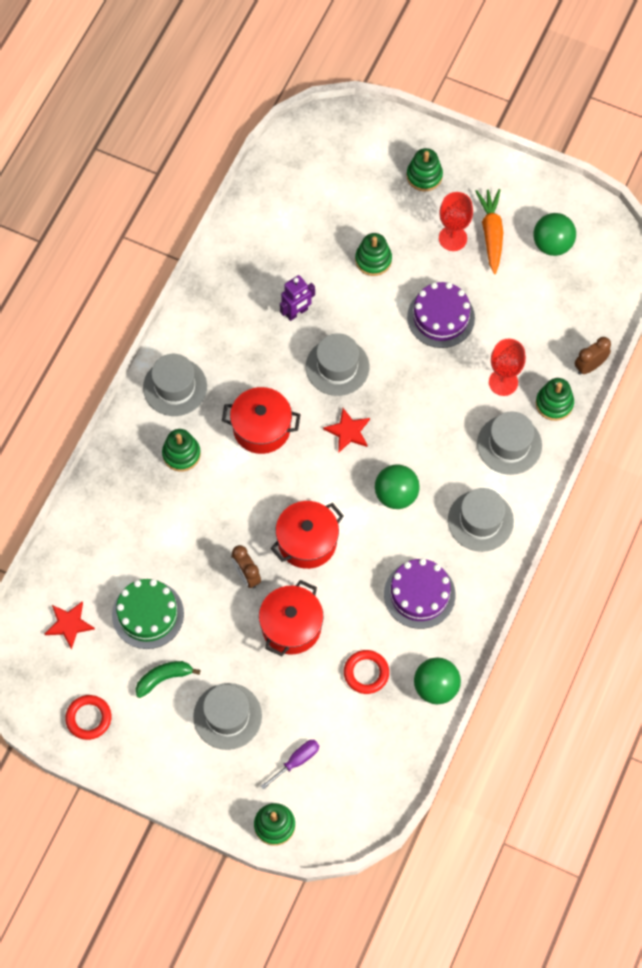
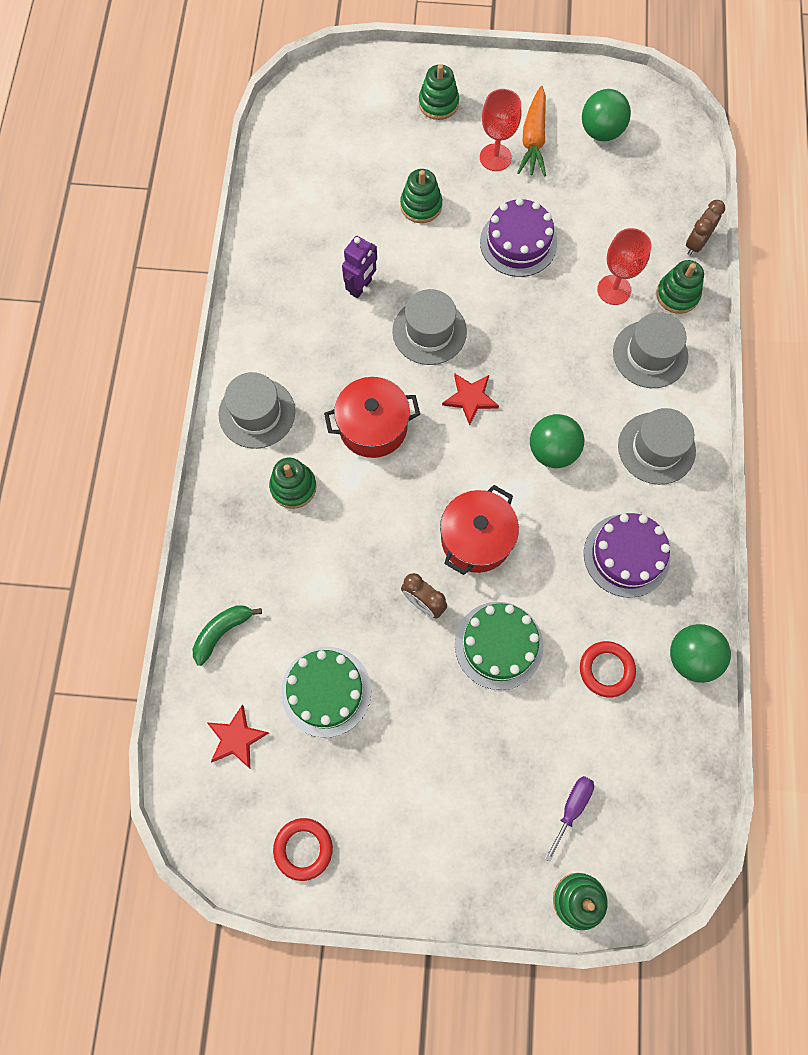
camera: 20 degrees left, 5 degrees up
(164, 678) = (375, 763): green banana -> green banana (222, 632)
(227, 716) = (468, 783): grey hat -> none
(291, 626) = (498, 645): red pot -> green cake
(491, 233) = (533, 140): orange carrot -> orange carrot turned 150 degrees counterclockwise

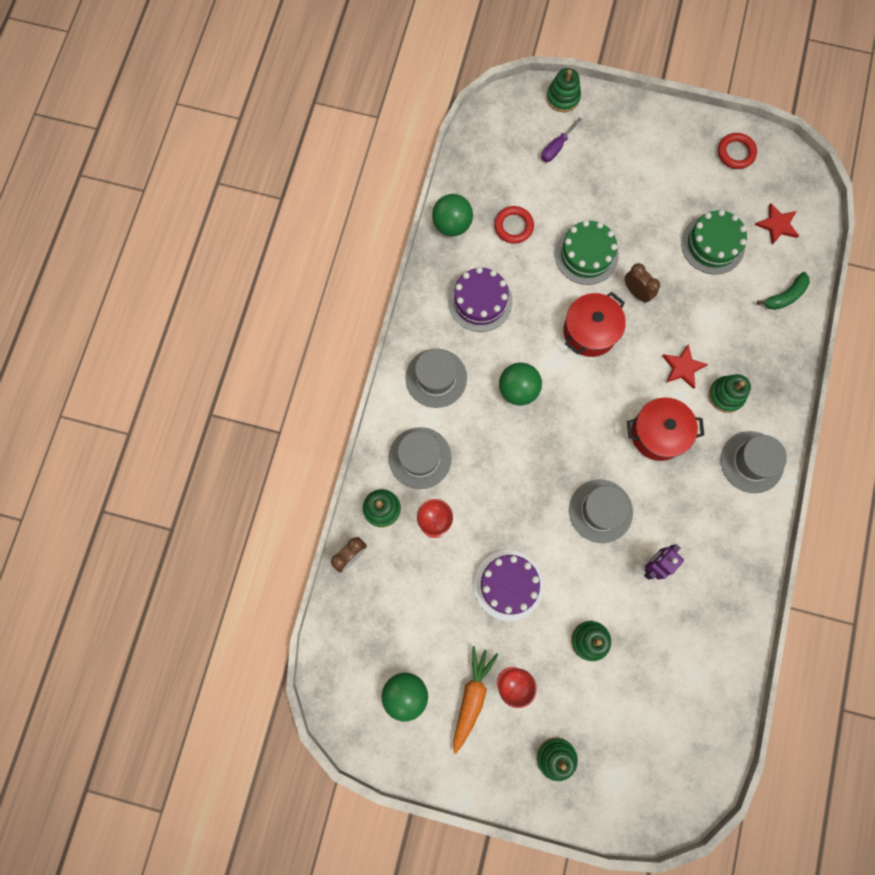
camera: 170 degrees left, 5 degrees up
(470, 398) = (575, 445): red star -> red star (683, 367)

